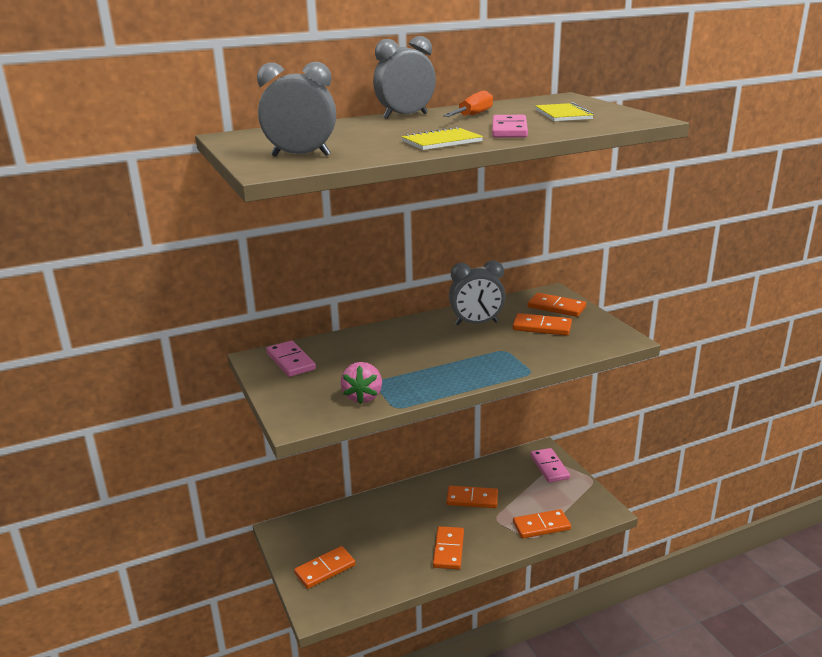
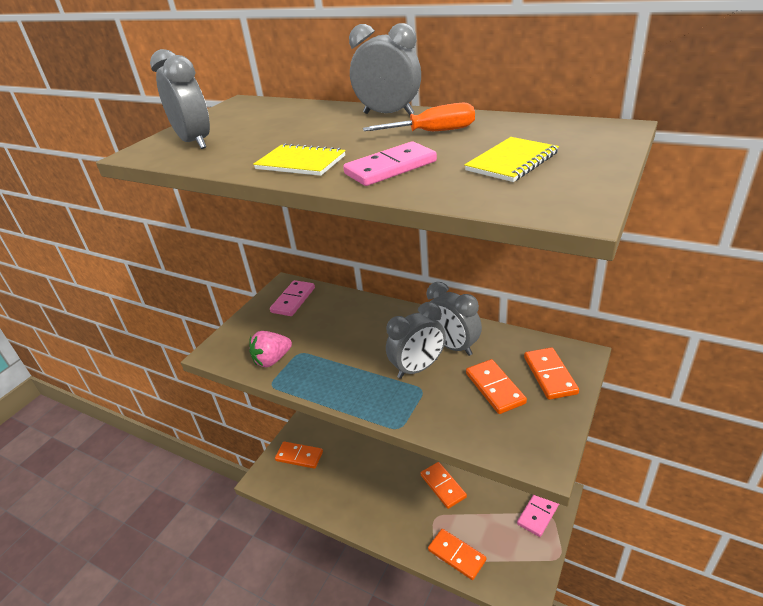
camera: 55 degrees right, 10 degrees up
(448, 550) = (374, 510): orange domino -> none
(479, 343) = (418, 368): none -> grey clock

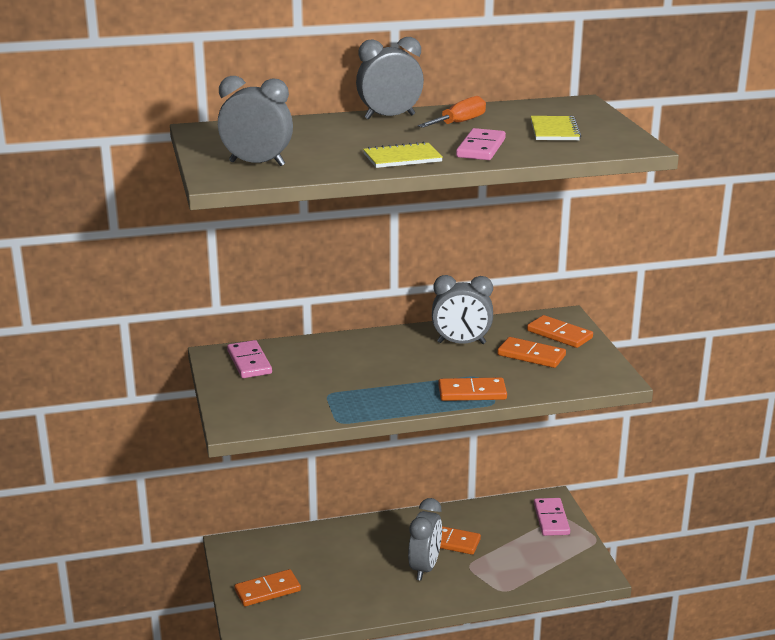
camera: 45 degrees left, 10 degrees down
(272, 360) = (309, 407): pink strawberry -> none
(418, 368) = (454, 365): grey clock -> grey clock (425, 568)
(456, 555) = (517, 580): orange domino -> orange domino (472, 392)

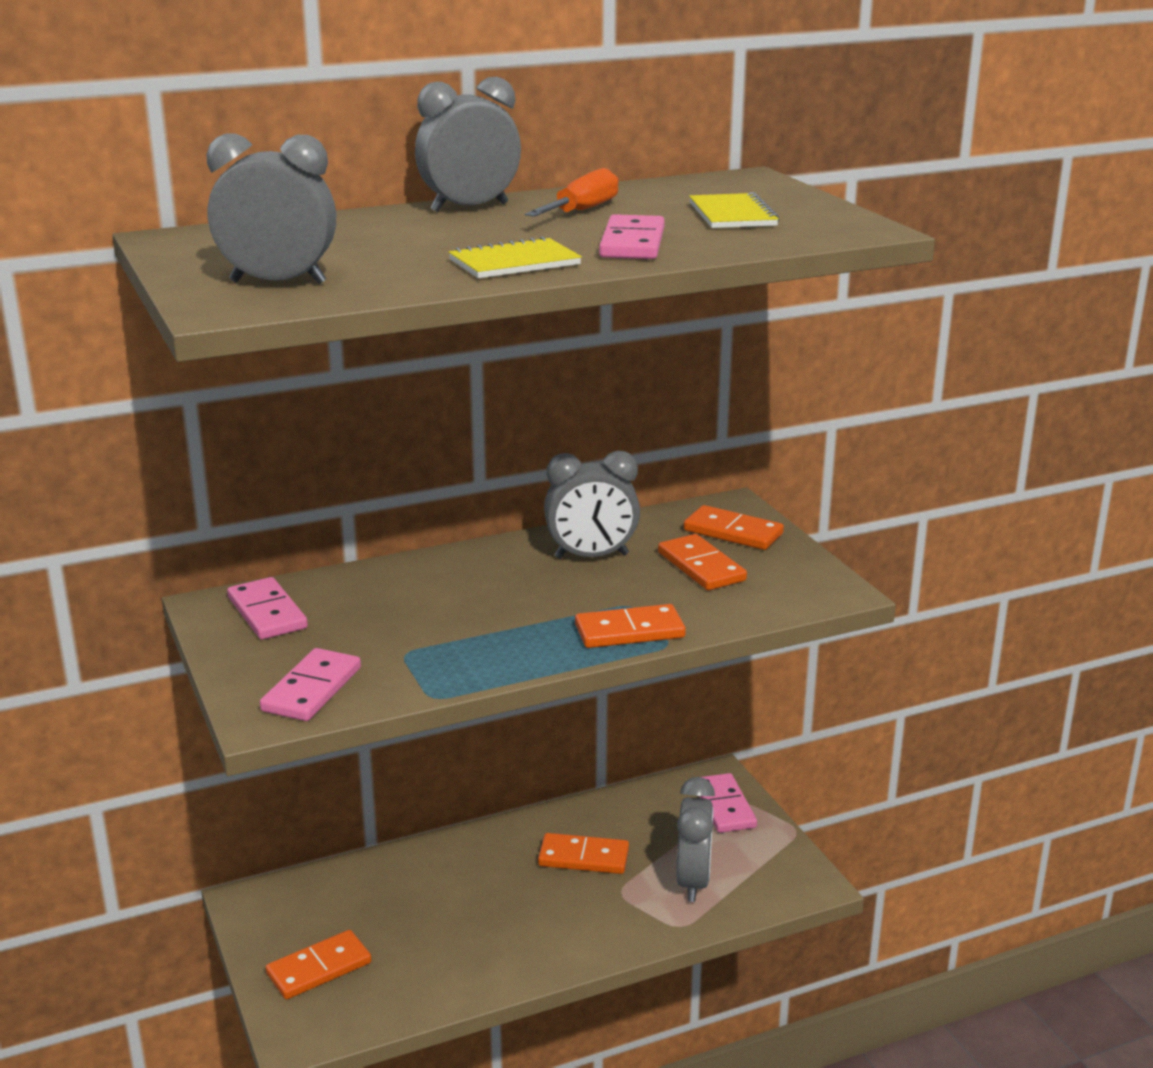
camera: 10 degrees left, 0 degrees up
(267, 411) = (312, 689): none -> pink domino
(425, 568) = (555, 903): grey clock -> grey clock (693, 881)
(531, 355) = (701, 567): orange domino -> orange domino turned 45 degrees clockwise

